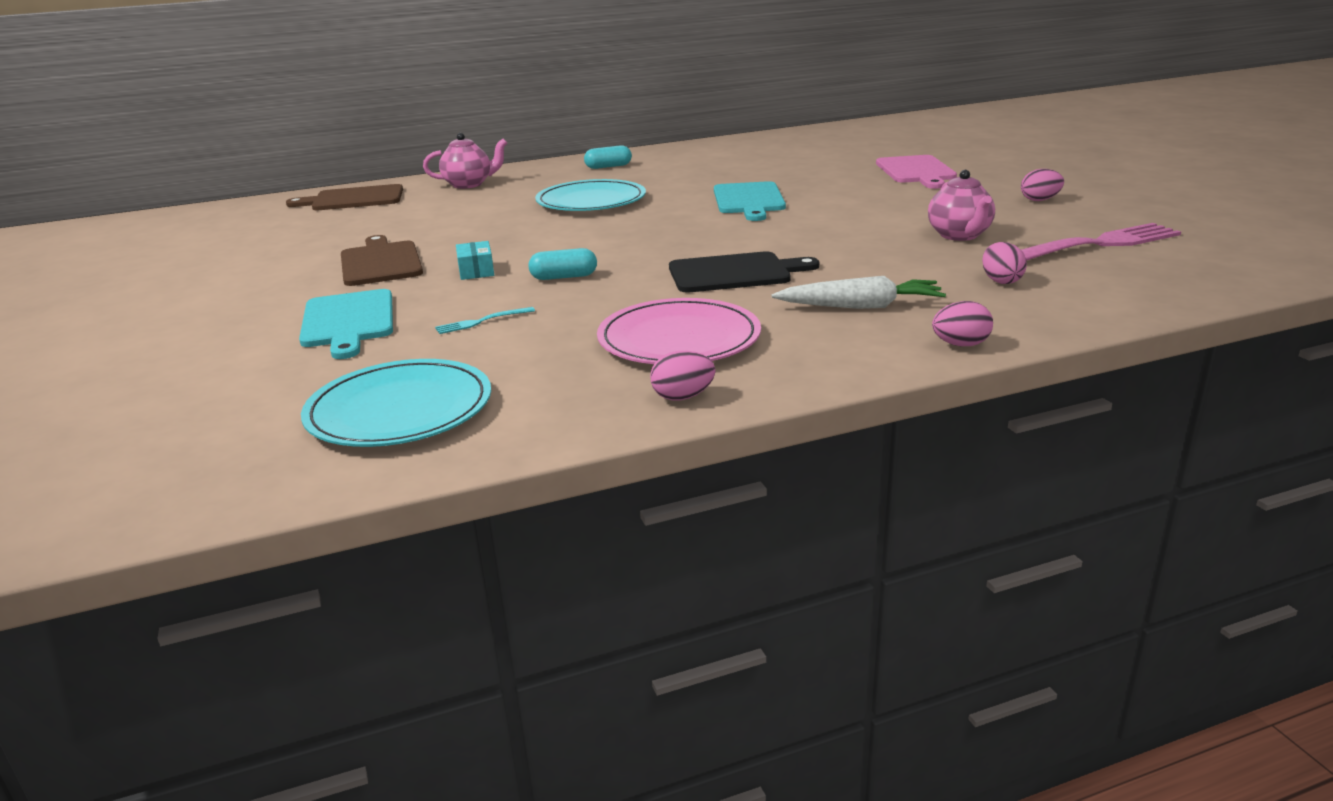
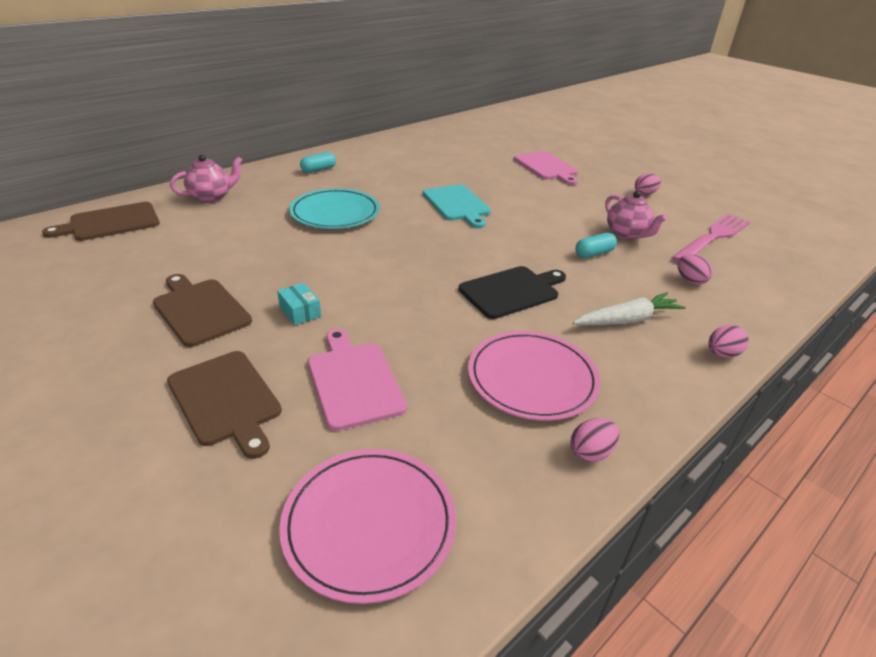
camera: 25 degrees left, 10 degrees up
(348, 321) = (226, 400): turquoise cutting board -> brown cutting board
(400, 409) = (369, 523): turquoise plate -> pink plate
(481, 322) = (354, 381): turquoise fork -> pink cutting board
(564, 277) = (383, 311): turquoise capsule -> turquoise capsule (594, 253)

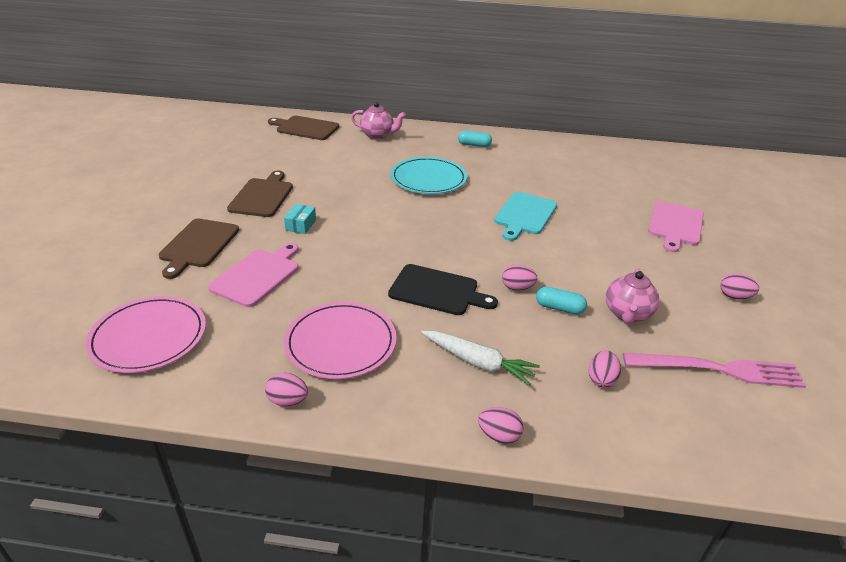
camera: 50 degrees right, 0 degrees up
(550, 256) = (517, 288): none -> pink egg

